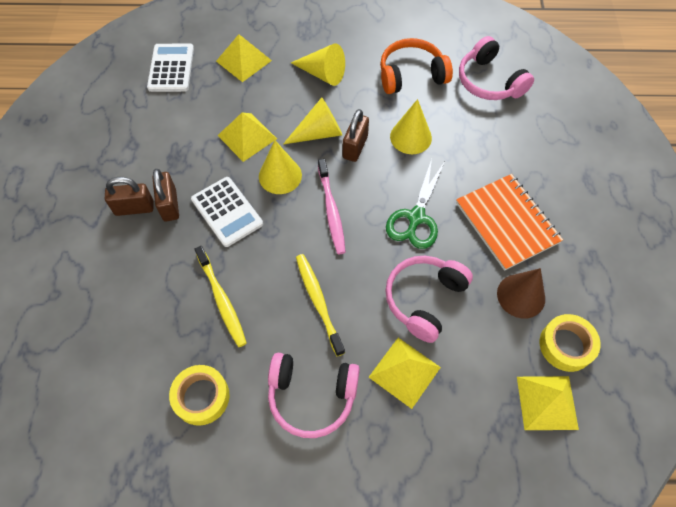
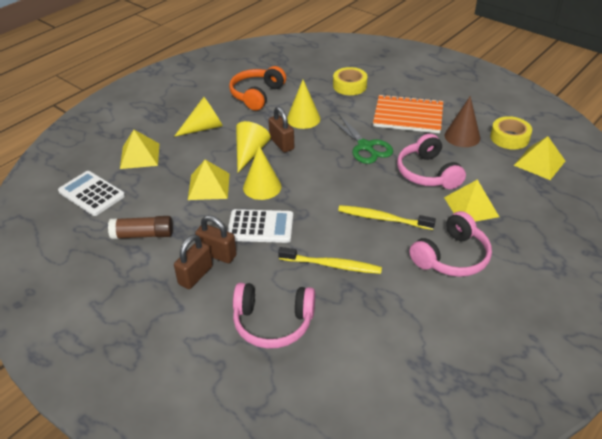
camera: 50 degrees left, 20 degrees down
(152, 138) = (143, 235): none -> brown glue stick
(201, 397) = (402, 314): yellow tape -> yellow tape (349, 86)
(331, 210) = (318, 178): pink toothbrush -> none
(489, 81) = (302, 71): pink headphones -> pink headphones (273, 322)

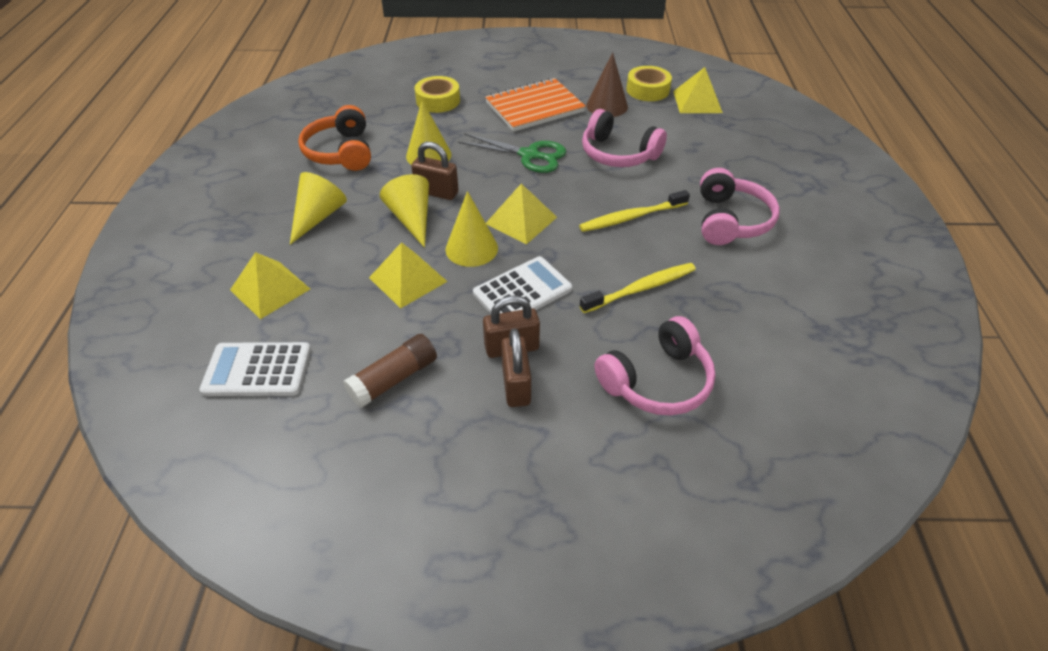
camera: 40 degrees left, 5 degrees up
(471, 207) = (691, 167): yellow pyramid -> yellow pyramid (521, 220)

